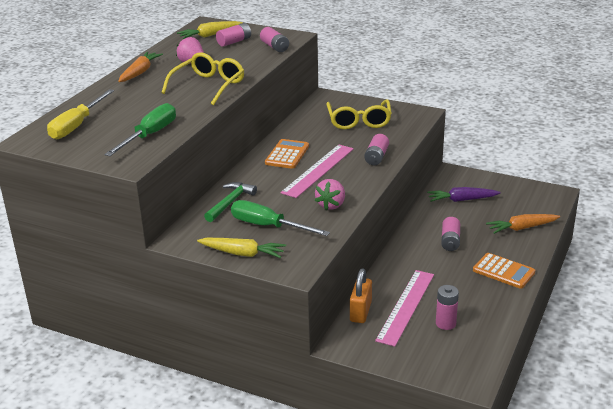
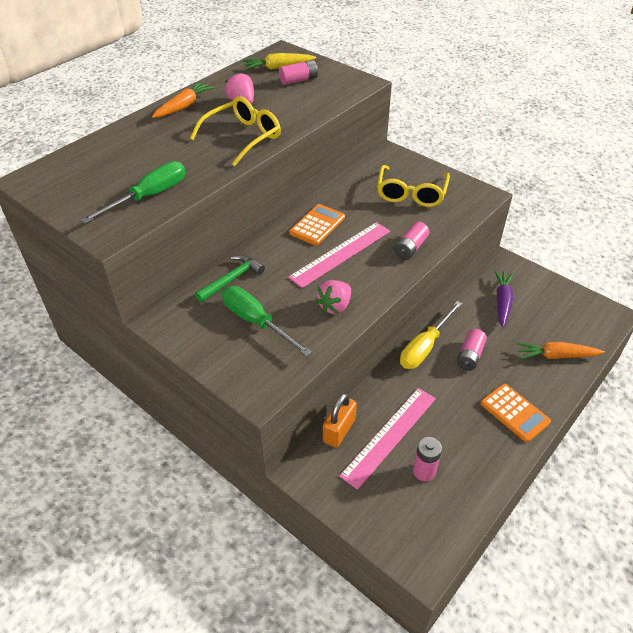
camera: 15 degrees right, 15 degrees up
(77, 125) = (85, 168): yellow screwdriver -> yellow screwdriver (424, 347)
(242, 253) = (213, 355): yellow carrot -> none
(274, 47) = (337, 94): pink battery -> none
(462, 200) = (502, 302): purple carrot -> purple carrot turned 90 degrees clockwise

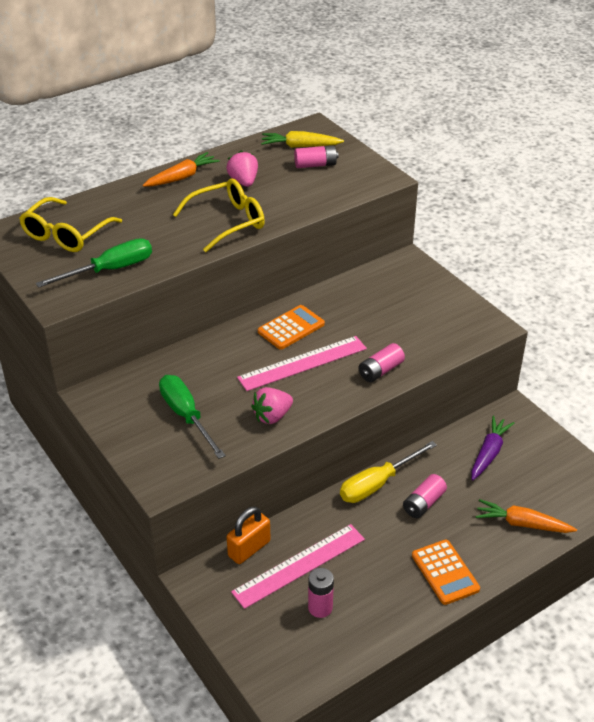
camera: 15 degrees right, 5 degrees down
(232, 279) = (179, 368): green hammer -> none
(411, 193) = (410, 311): yellow glasses -> yellow glasses (66, 234)

